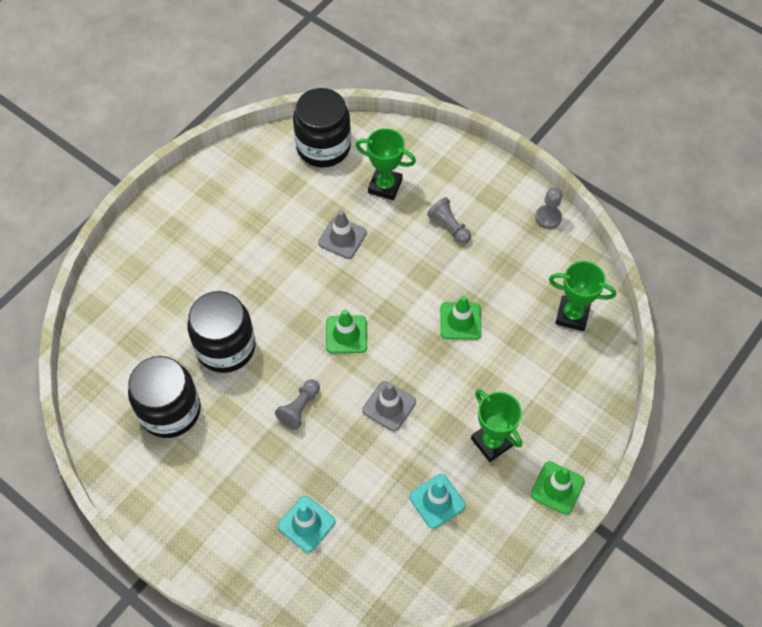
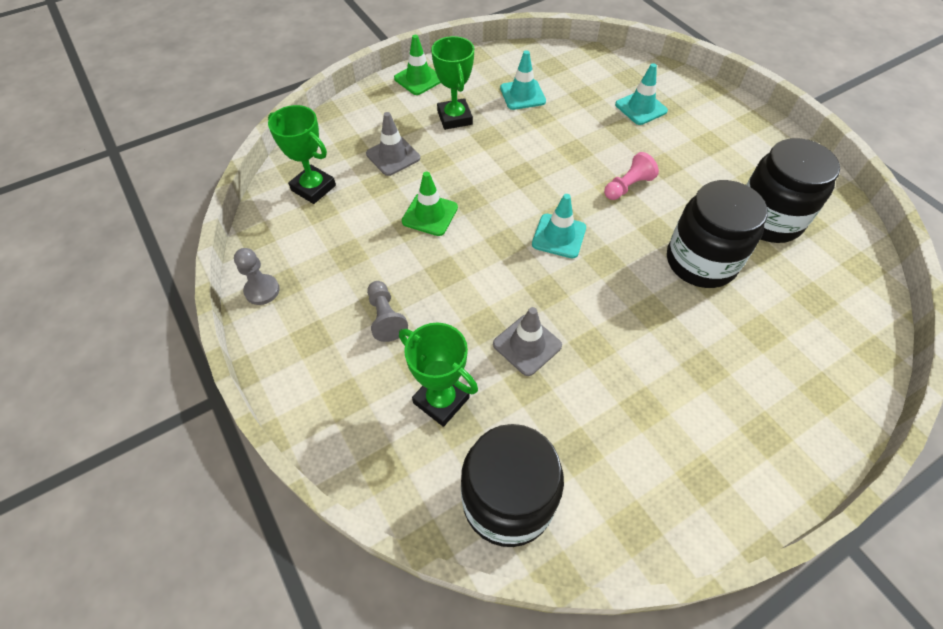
camera: 160 degrees left, 5 degrees down
(299, 408) = (627, 186): grey pawn -> pink pawn
(346, 334) = (559, 236): green traffic cone -> turquoise traffic cone
(389, 406) = (537, 165): grey traffic cone -> grey traffic cone (393, 156)

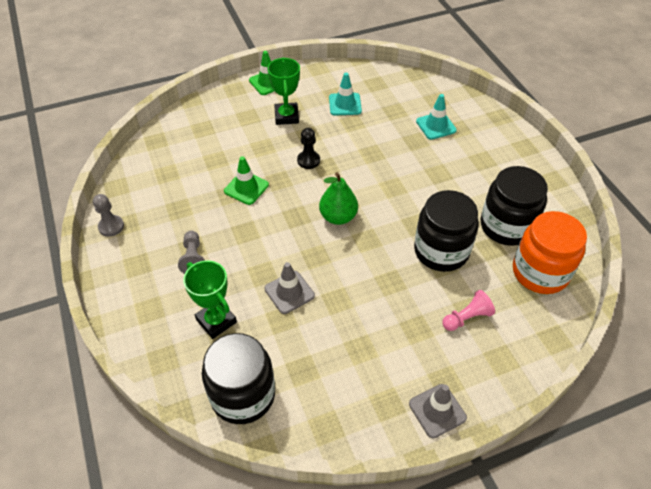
camera: 10 degrees right, 5 degrees down
(313, 188) = (166, 157): green trophy -> none
(393, 156) = (231, 140): grey traffic cone -> grey traffic cone (437, 411)
(499, 169) = (308, 160): none -> black pawn
(559, 236) = (338, 217): turquoise traffic cone -> green pear
(627, 186) = (404, 186): pink pawn -> pink pawn (467, 318)
(828, 271) = (540, 272): none -> orange jar

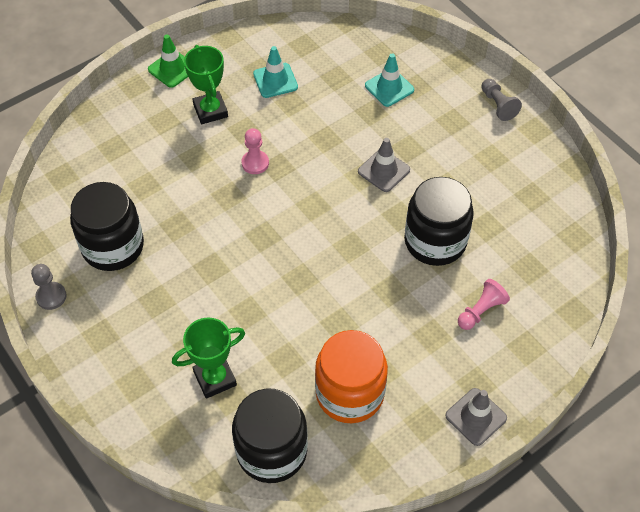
camera: 15 degrees left, 5 degrees up
(193, 258) = (162, 312): grey pawn -> grey pawn (498, 105)
(216, 321) = (215, 378): green trophy -> green trophy turned 60 degrees counterclockwise
(246, 188) = (194, 213): green traffic cone -> none
(289, 292) = (284, 327): grey traffic cone -> grey traffic cone (384, 170)
(308, 160) = (255, 163): black pawn -> pink pawn
(338, 217) = (311, 226): green pear -> none
(506, 226) = (497, 196): black jar -> black jar (113, 246)
(540, 272) = (544, 242): orange jar -> orange jar (349, 393)

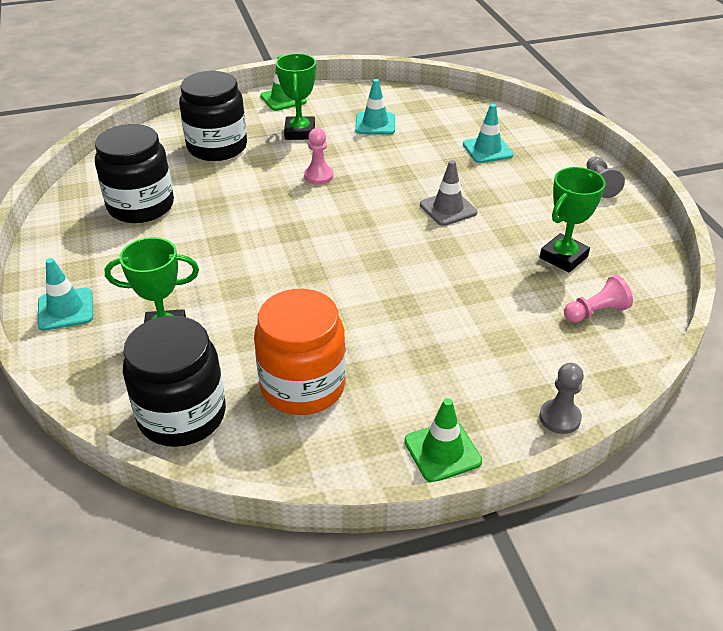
camera: 20 degrees right, 15 degrees down
(51, 296) = (56, 229): grey pawn -> grey pawn (559, 418)
(116, 381) = (65, 309): none -> turquoise traffic cone
(435, 241) = (475, 277): black jar -> black jar (217, 147)
(476, 417) = (442, 451): grey traffic cone -> green traffic cone
(481, 311) = (499, 350): pink pawn -> pink pawn (595, 312)
(496, 199) = (563, 257): none -> green trophy

